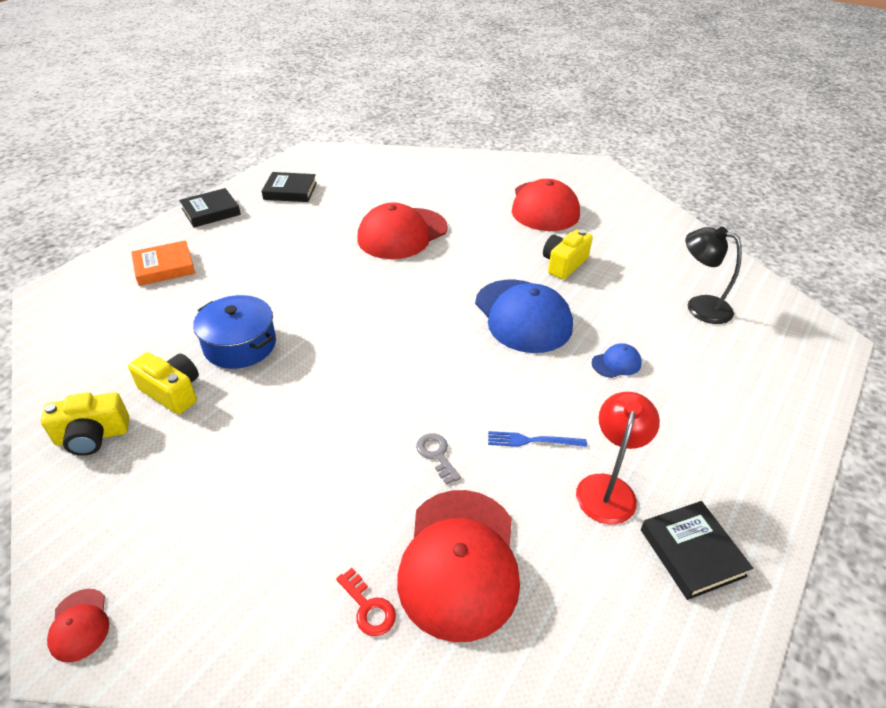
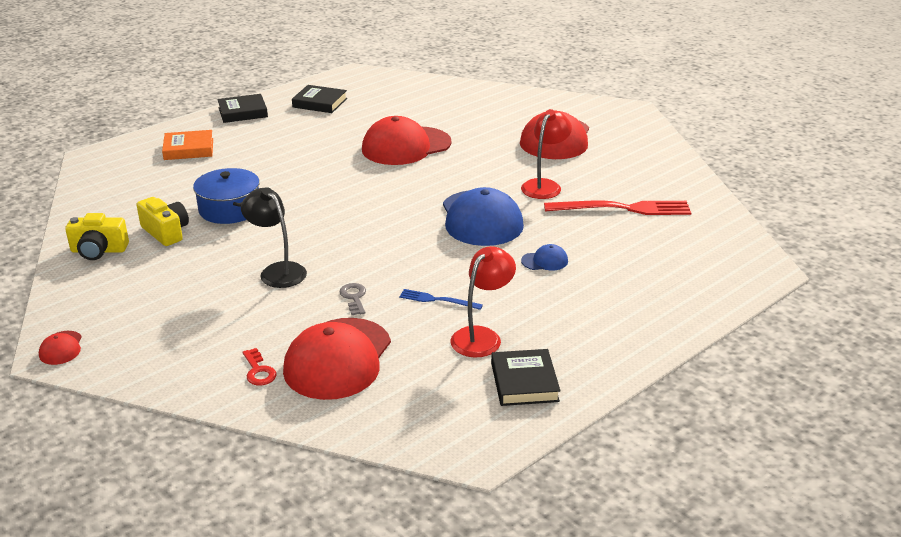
camera: 15 degrees right, 10 degrees down
(564, 264) = (544, 185): yellow camera -> red lamp
(654, 282) = (623, 209): none -> red fork
(699, 306) = (654, 231): black lamp -> black lamp (277, 271)

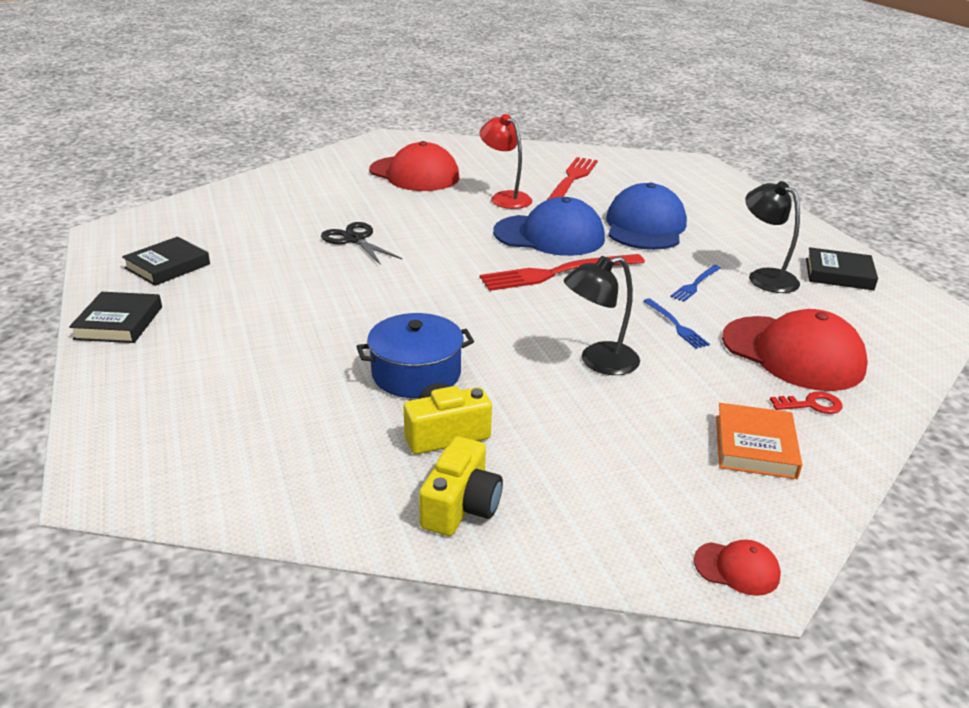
camera: 70 degrees left, 0 degrees up
(189, 149) = (191, 383): orange book -> orange book (755, 446)
(354, 297) = (675, 325): grey key -> blue fork
(406, 146) = (354, 239): red cap -> black scissors
(411, 233) = (557, 273): none -> red fork
(482, 336) = (765, 277): red lamp -> black lamp
(544, 261) = (645, 226): blue cap -> blue cap, size x2.37

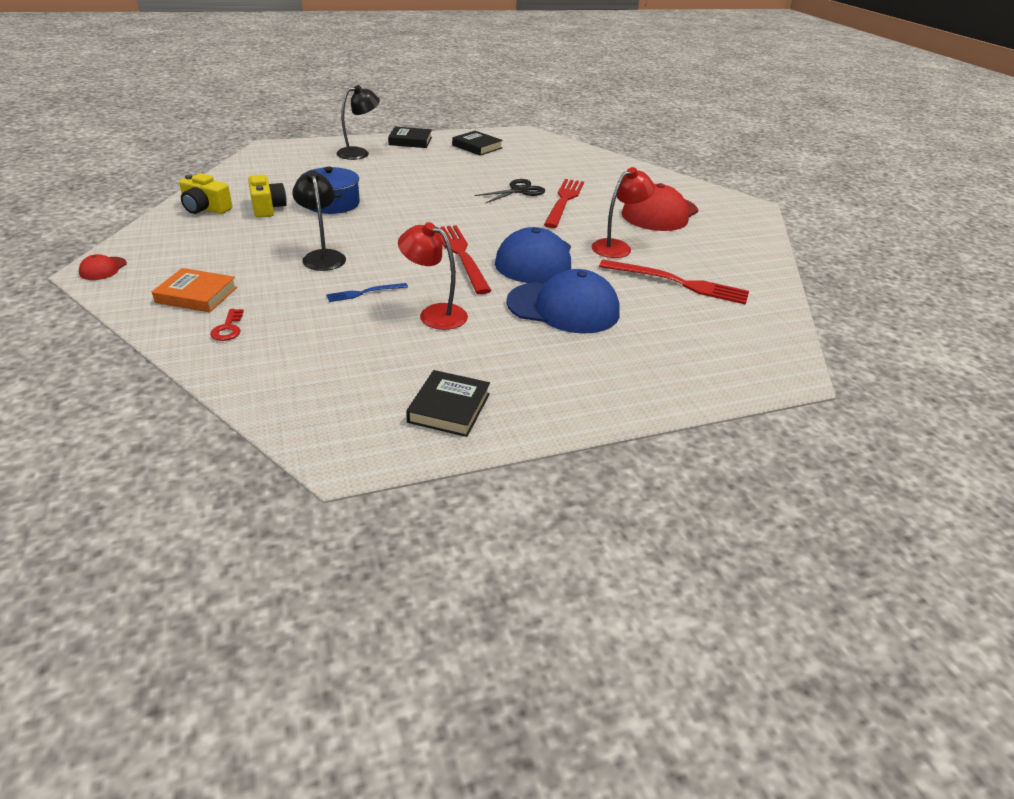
camera: 90 degrees right, 5 degrees up
(387, 216) = (564, 201): none -> red fork
(695, 284) = (434, 314): blue fork -> red lamp
(765, 277) = (446, 355): black lamp -> black lamp (359, 153)
(792, 353) = (302, 338): red cap -> none

